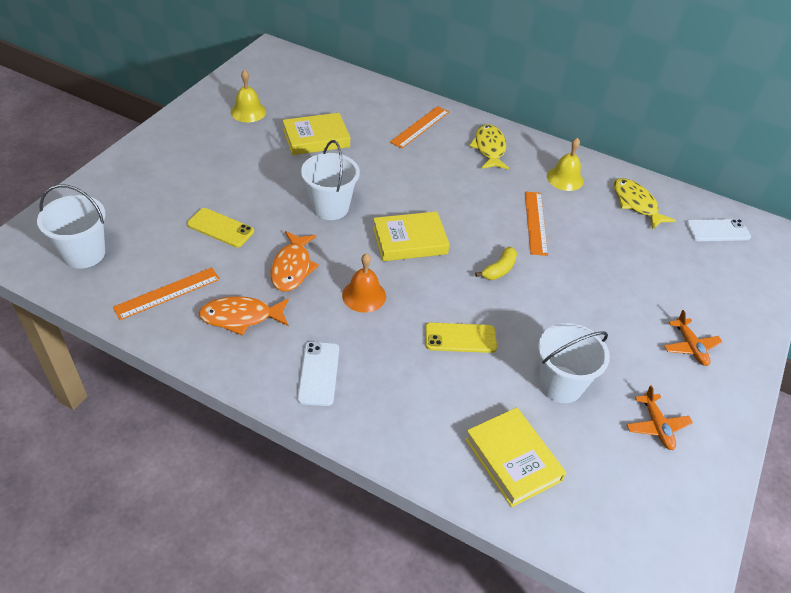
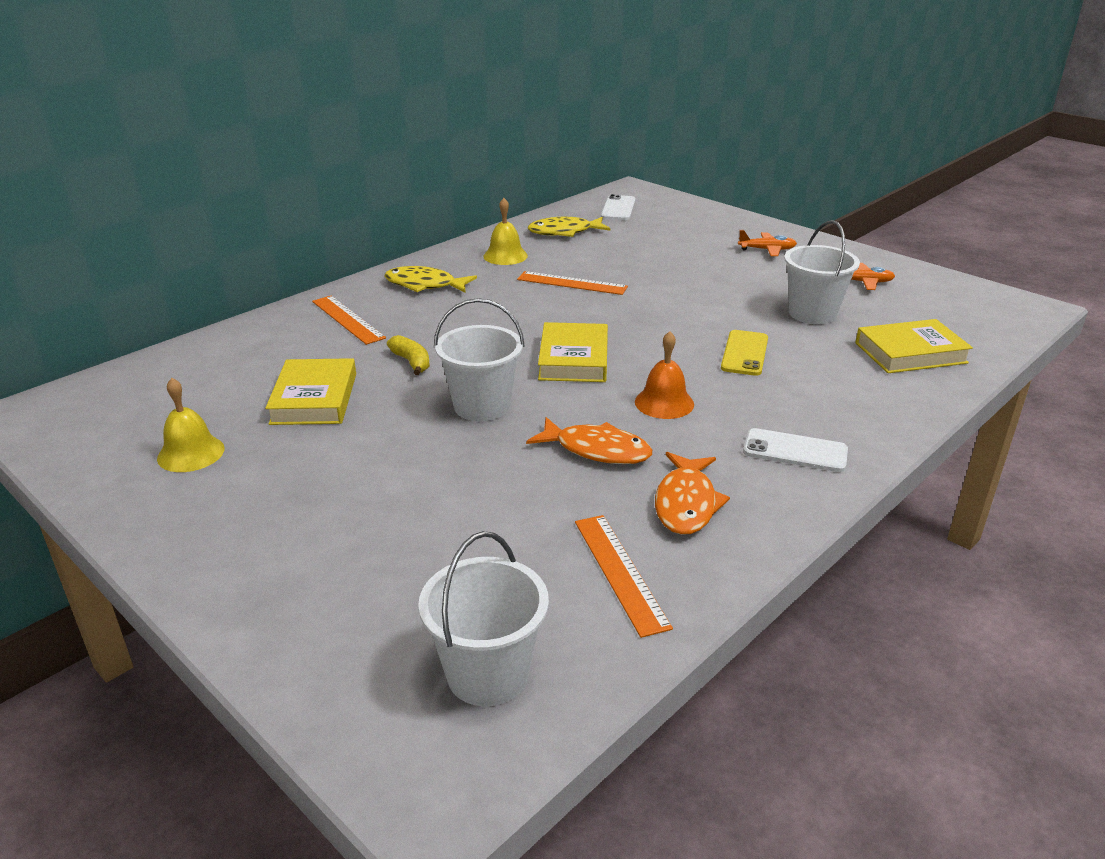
camera: 70 degrees left, 15 degrees down
(220, 228) = (484, 506): yellow phone -> none
(499, 269) = (641, 315): yellow banana -> yellow banana (411, 362)

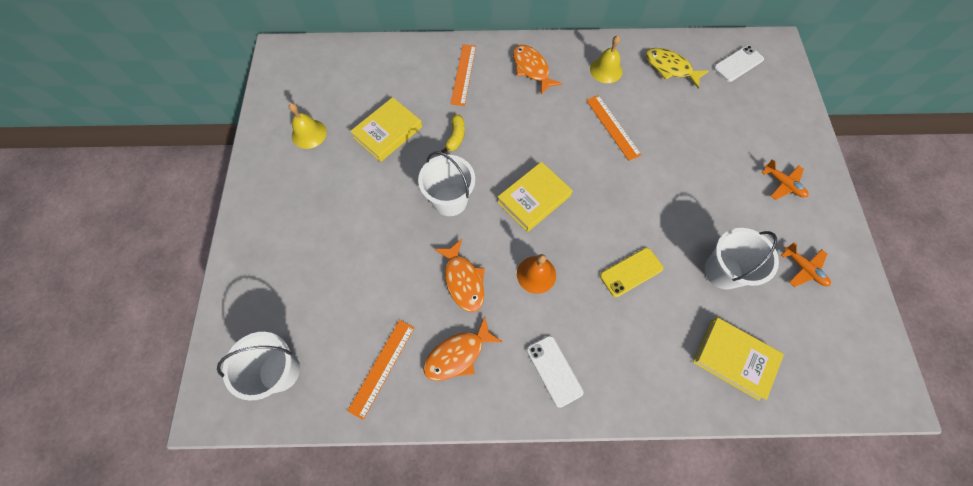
camera: 45 degrees right, 35 degrees up
(424, 285) = (531, 69): yellow fish -> orange fish

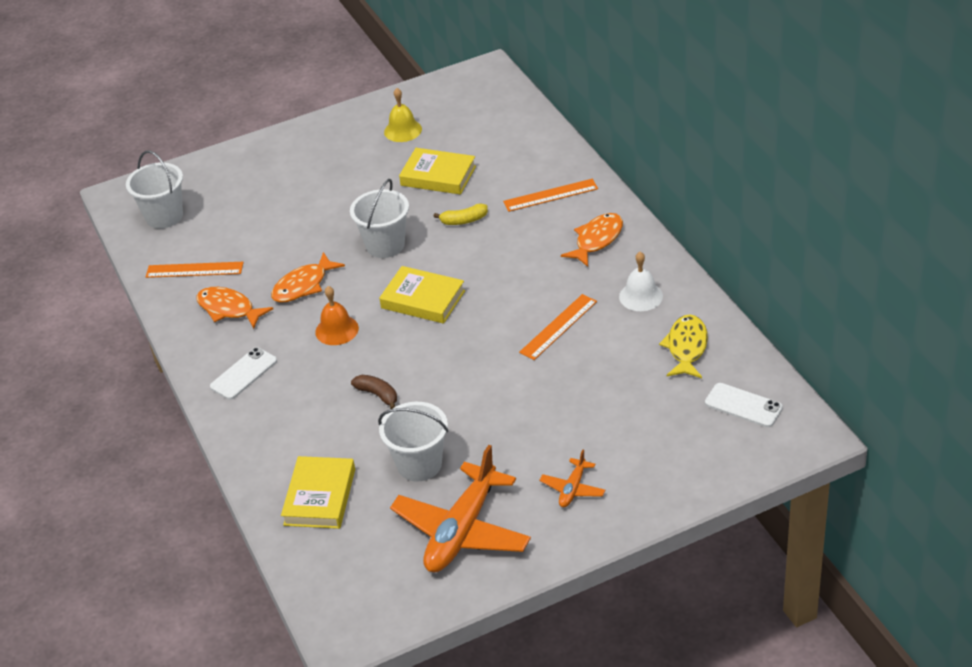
camera: 70 degrees right, 25 degrees down
(606, 70) = (641, 296): yellow bell -> white bell
(631, 272) = (377, 395): yellow phone -> brown banana
(803, 268) = (462, 530): orange plane -> orange plane, size x2.17

